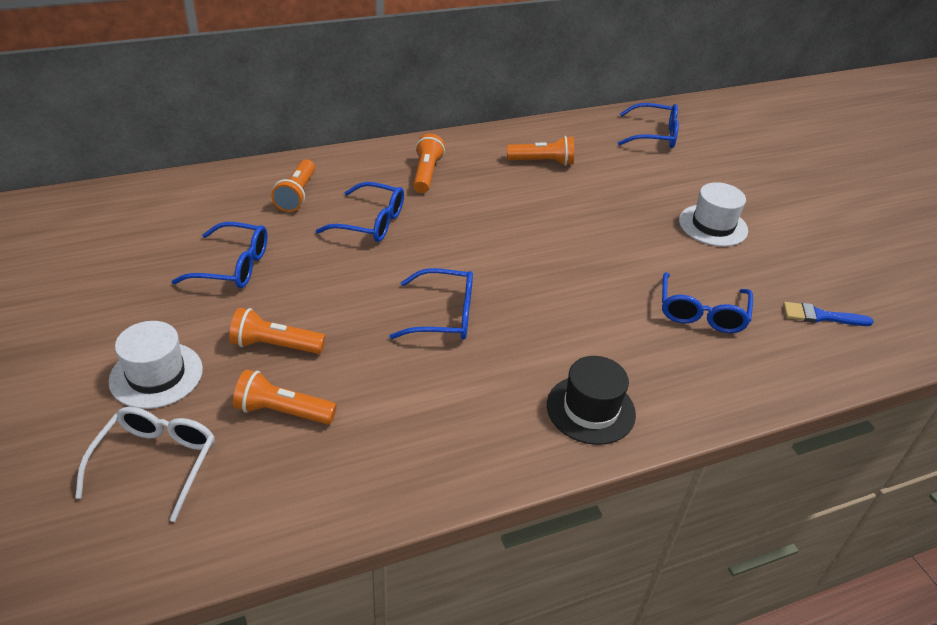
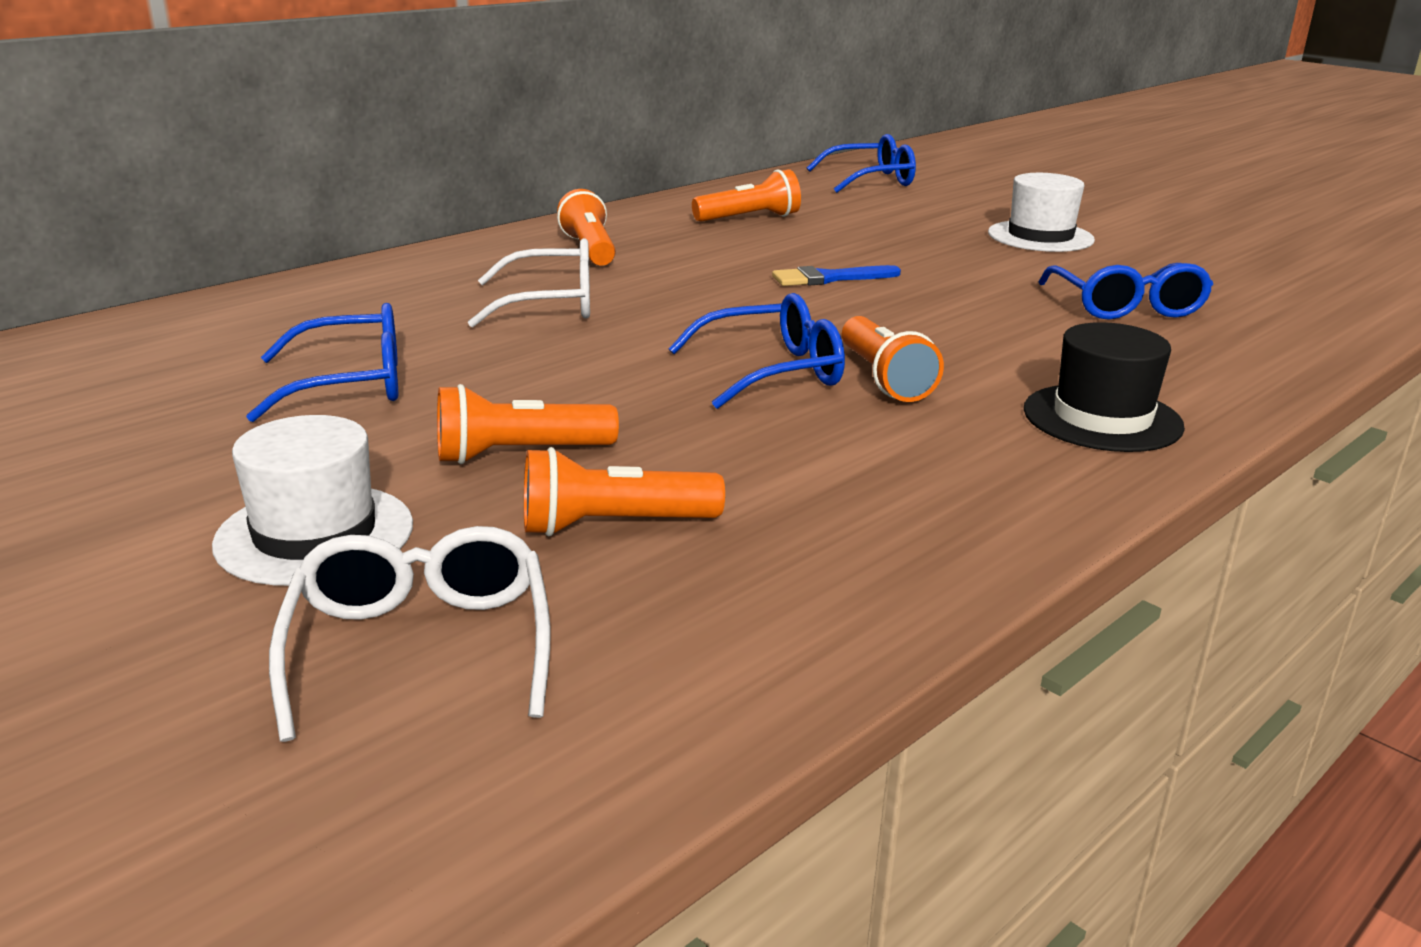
camera: 20 degrees left, 15 degrees down
(297, 195) = (395, 297): orange flashlight -> orange flashlight (884, 379)
(371, 222) = (552, 304): blue glasses -> white glasses
(821, 316) = (1269, 285): blue brush -> blue brush (829, 278)

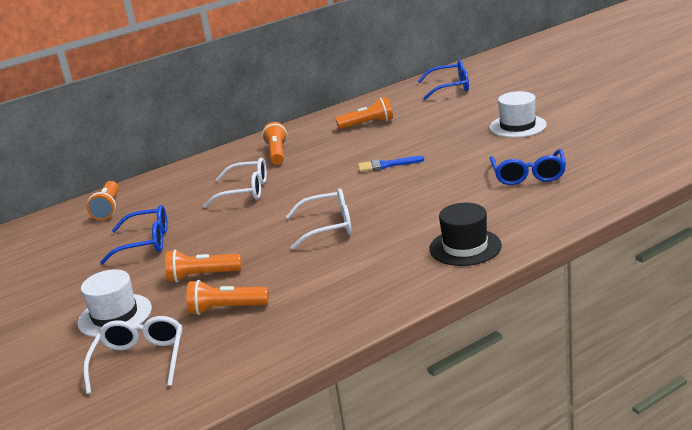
camera: 15 degrees right, 0 degrees up
(773, 371) = (328, 227): blue glasses -> white glasses
(884, 379) = (377, 228): orange flashlight -> orange flashlight (108, 208)

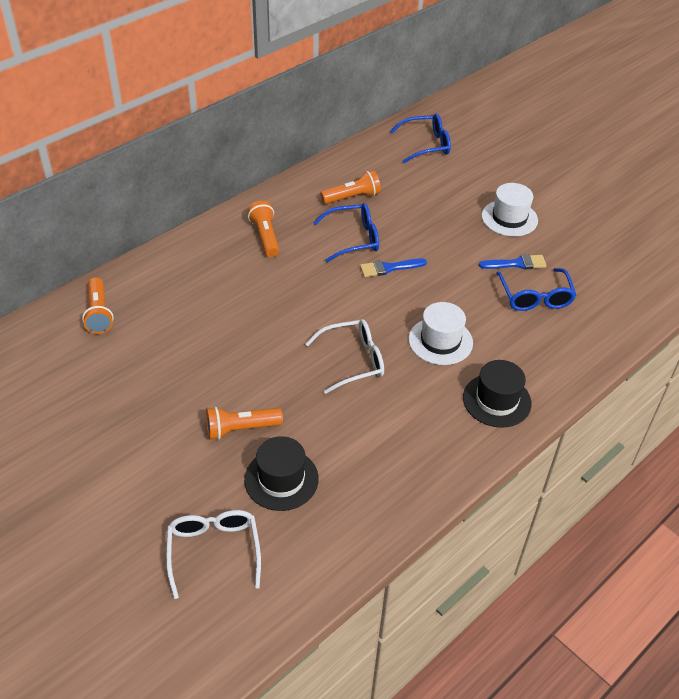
camera: 15 degrees left, 20 degrees up
(115, 315) = (165, 485): white hat -> white hat (440, 341)
(146, 242) = (162, 373): blue glasses -> blue glasses (354, 238)
(226, 309) = (281, 479): orange flashlight -> black hat
(245, 191) = (248, 297): white glasses -> none
(515, 155) = (516, 264): none -> blue brush

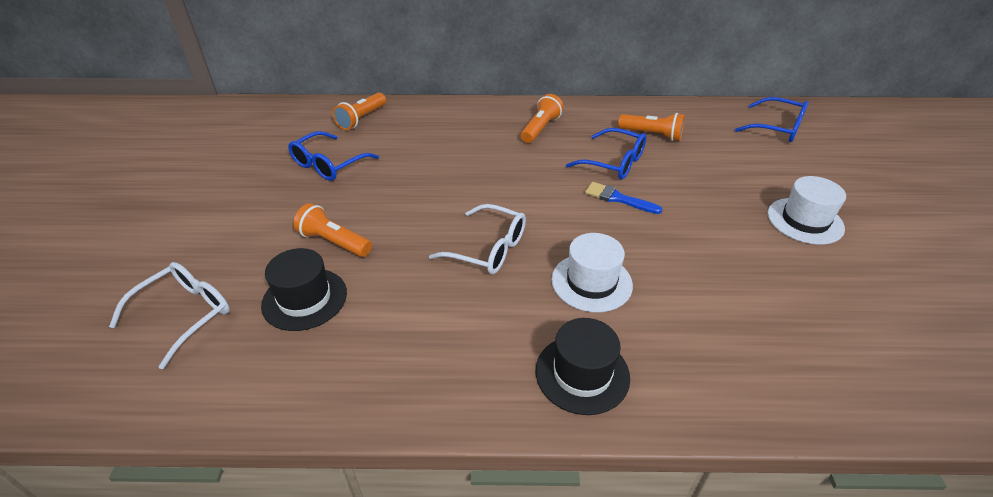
camera: 45 degrees right, 5 degrees down
(516, 264) = (765, 263): blue brush -> none
(535, 297) = (752, 305): blue glasses -> blue glasses (328, 165)

